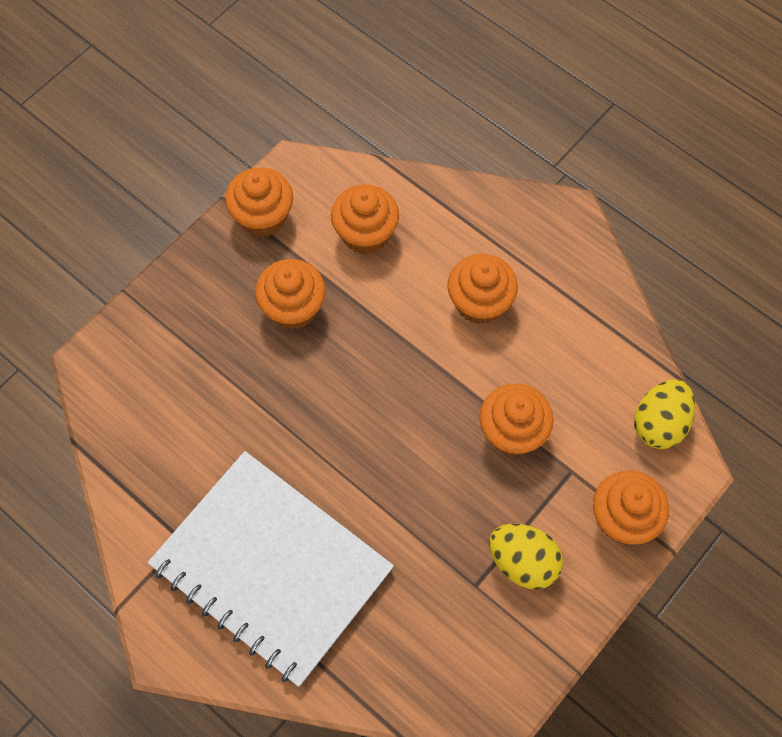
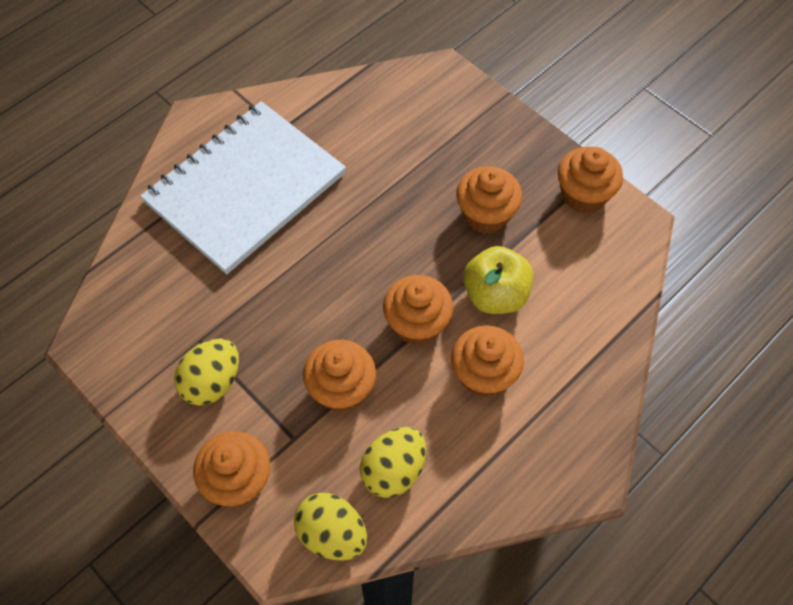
camera: 95 degrees right, 5 degrees down
(365, 234) = (565, 278): orange cupcake -> orange cupcake (417, 324)
(390, 295) = (495, 295): none -> yellow apple
(589, 376) = (393, 470): none -> yellow egg

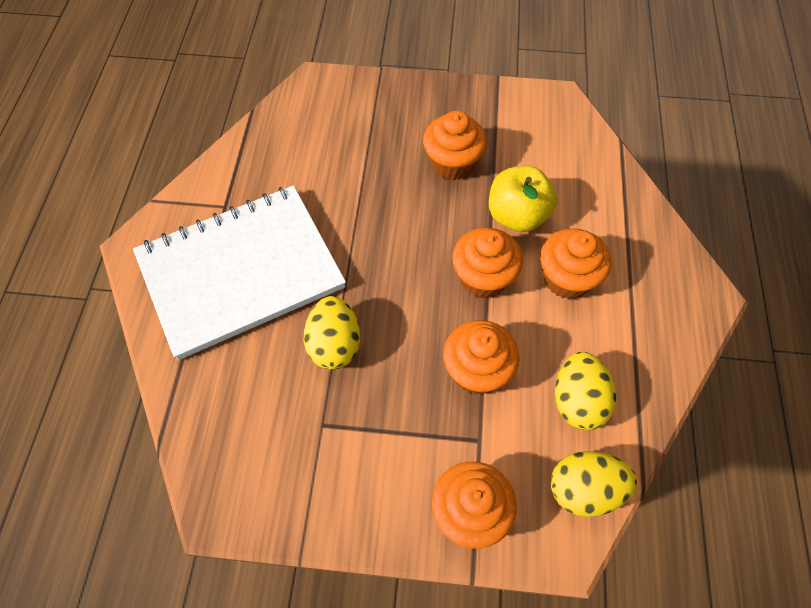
camera: 40 degrees left, 0 degrees up
(212, 382) = (368, 450): yellow egg -> yellow egg (334, 345)
(245, 188) = (241, 272): white notebook -> white notebook turned 60 degrees clockwise
(583, 195) = (505, 104): orange cupcake -> none

